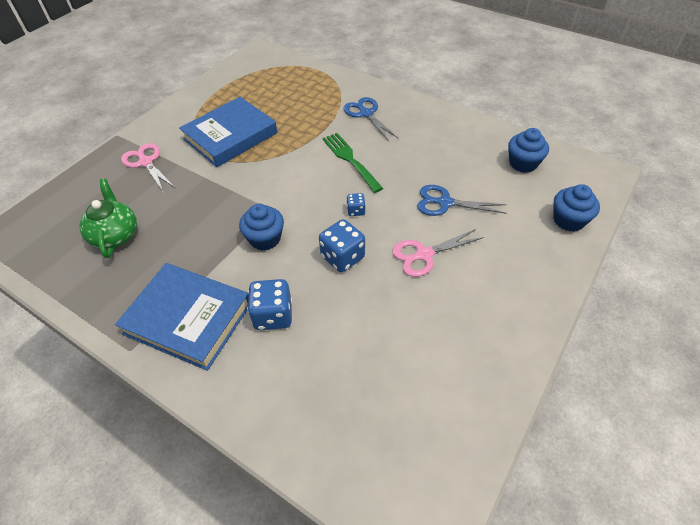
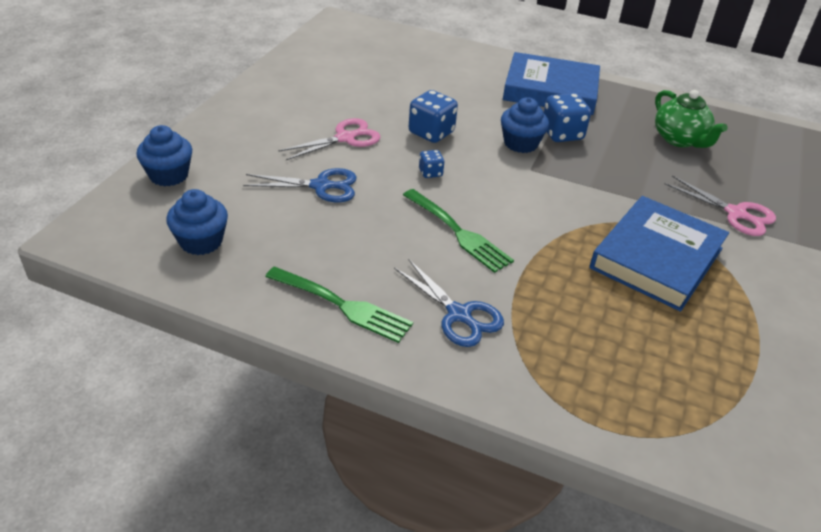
camera: 165 degrees right, 10 degrees down
(273, 315) = (478, 94): blue dice -> blue dice (562, 134)
(430, 121) = (342, 305): none -> green fork

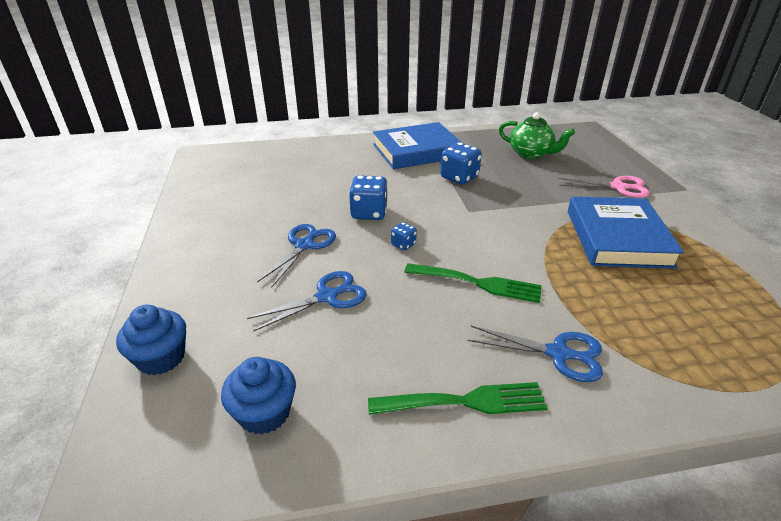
camera: 30 degrees left, 5 degrees down
(345, 138) = (304, 245): pink scissors -> blue scissors
(520, 143) = (441, 195): blue cupcake -> none

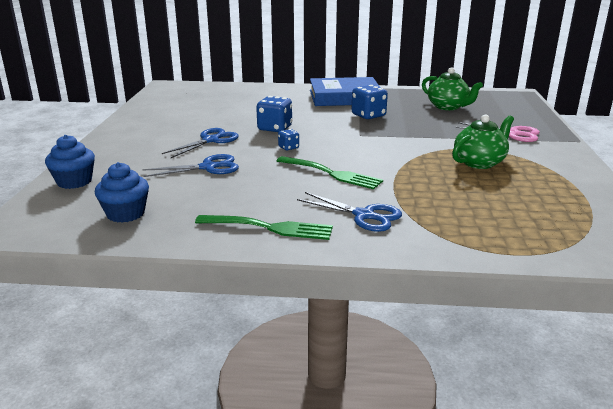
camera: 15 degrees right, 10 degrees down
(617, 238) = (479, 162): blue book -> green teapot

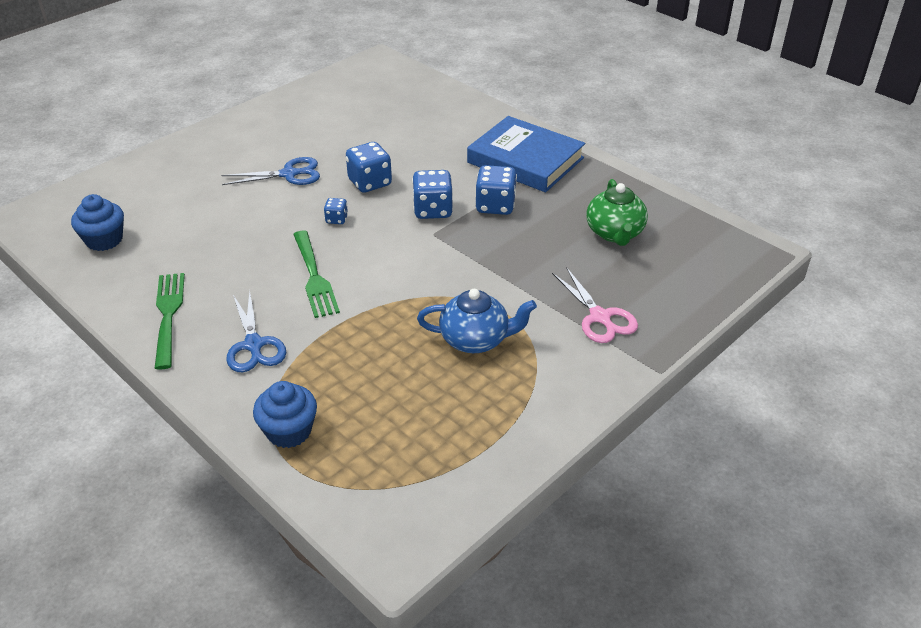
camera: 40 degrees right, 15 degrees up
(74, 182) = (122, 181): blue cupcake -> blue cupcake (289, 431)
(208, 167) = (233, 213): blue scissors -> none
(269, 228) = (168, 315): green fork -> green fork turned 150 degrees counterclockwise
(338, 127) = (433, 210): none -> blue dice
(479, 162) = (475, 340): green teapot -> blue teapot

